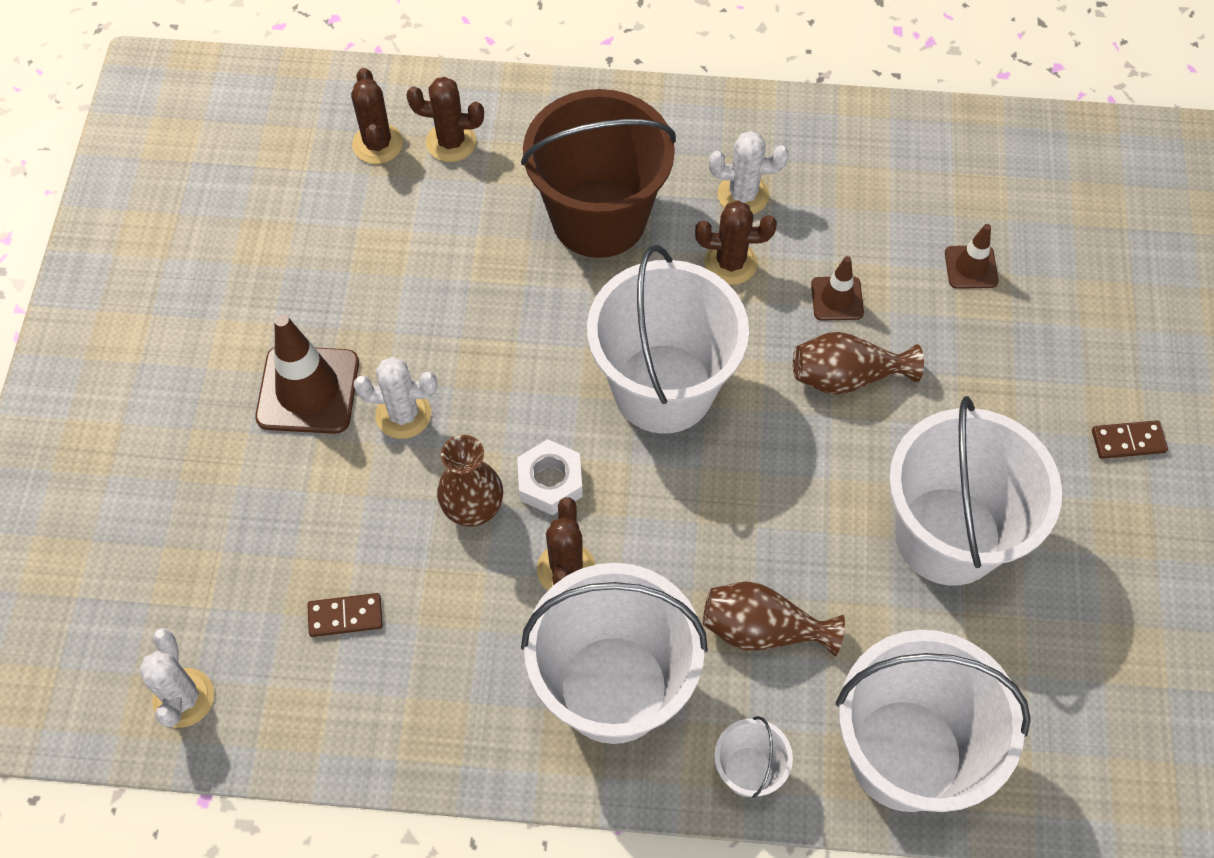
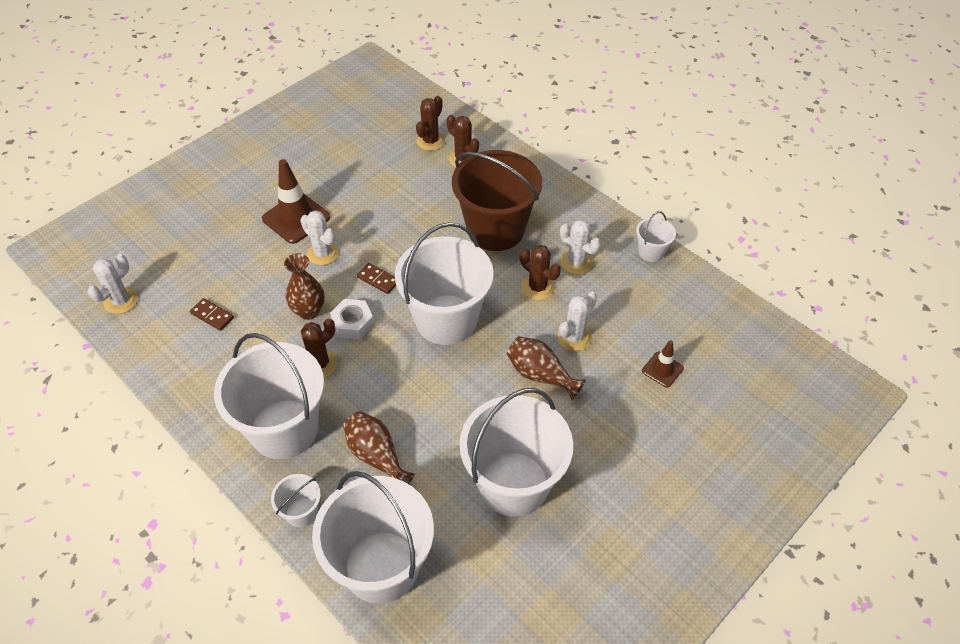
camera: 40 degrees right, 10 degrees down
(816, 119) = (651, 252): none -> white bucket
(837, 299) = (574, 337): brown traffic cone -> white cactus
(1128, 441) = (662, 512): brown domino -> brown domino (378, 280)

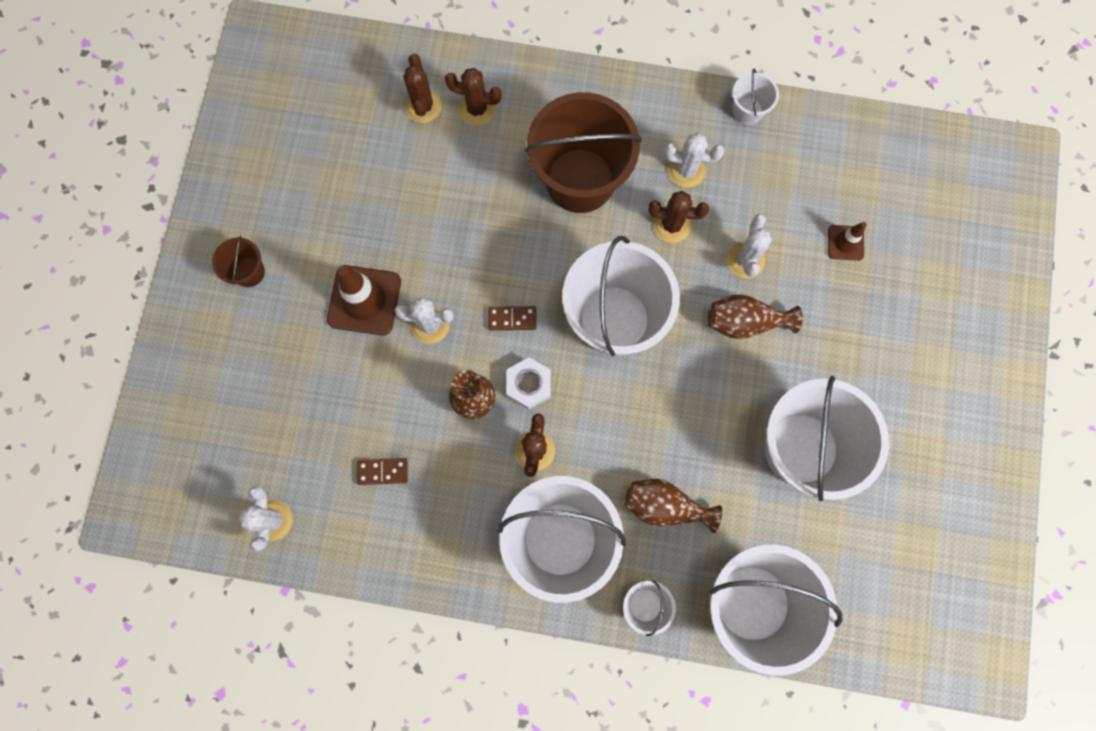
camera: 35 degrees left, 25 degrees up
(245, 167) = (249, 272): none -> brown bucket

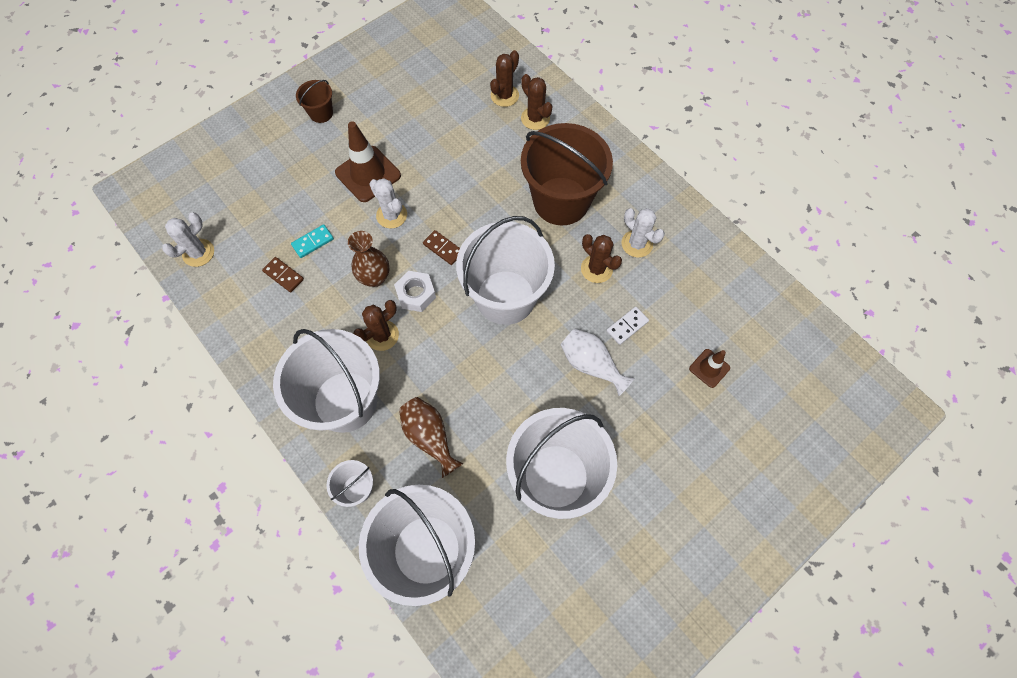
camera: 40 degrees right, 10 degrees down
(378, 415) = (313, 242): none -> turquoise domino
(744, 322) = (591, 364): brown vase -> white vase
(745, 260) = (627, 326): white cactus -> white domino
(747, 111) = (712, 238): white bucket -> none

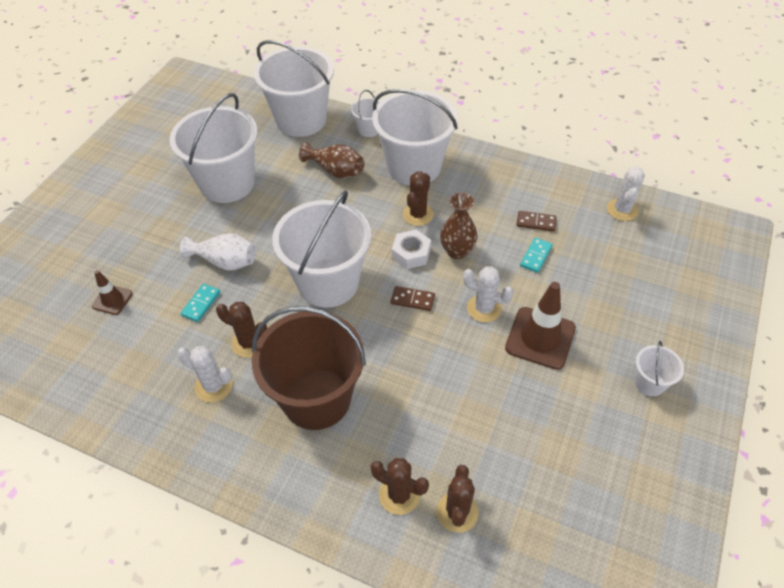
camera: 155 degrees right, 15 degrees down
(321, 113) = (649, 383): brown bucket -> white bucket
(627, 326) = (201, 304): white domino -> turquoise domino

